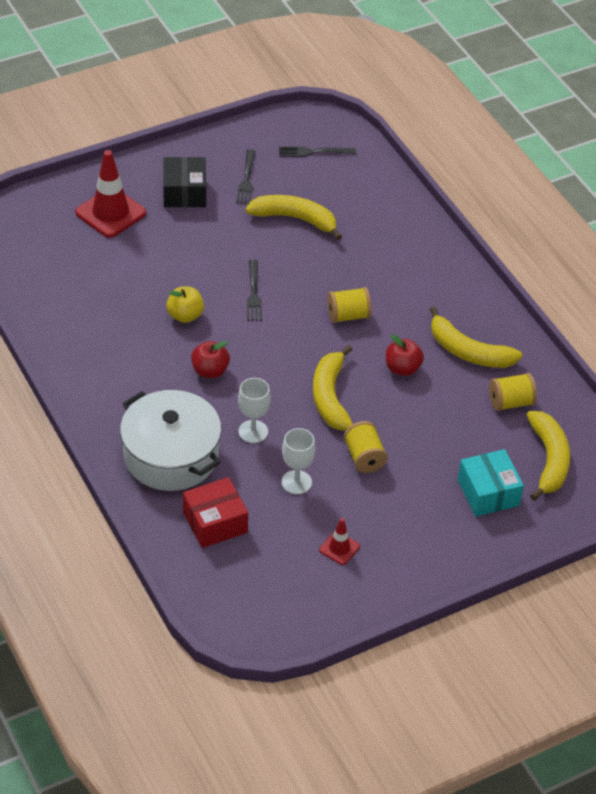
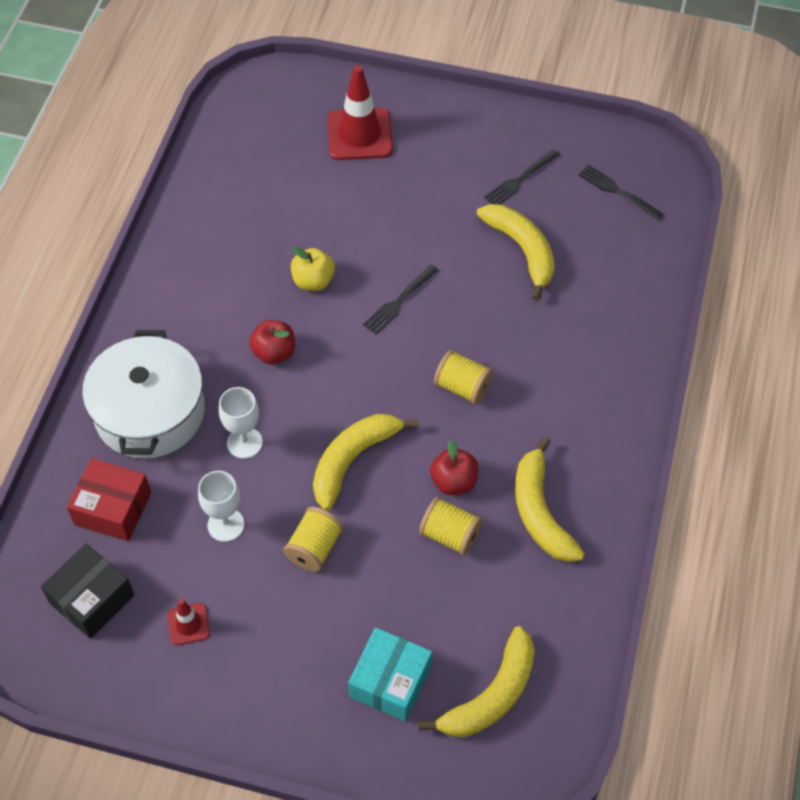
camera: 45 degrees right, 10 degrees up
(184, 192) = (447, 156): black box -> black box (92, 599)
(510, 402) = (522, 600): yellow spool -> yellow spool (450, 535)

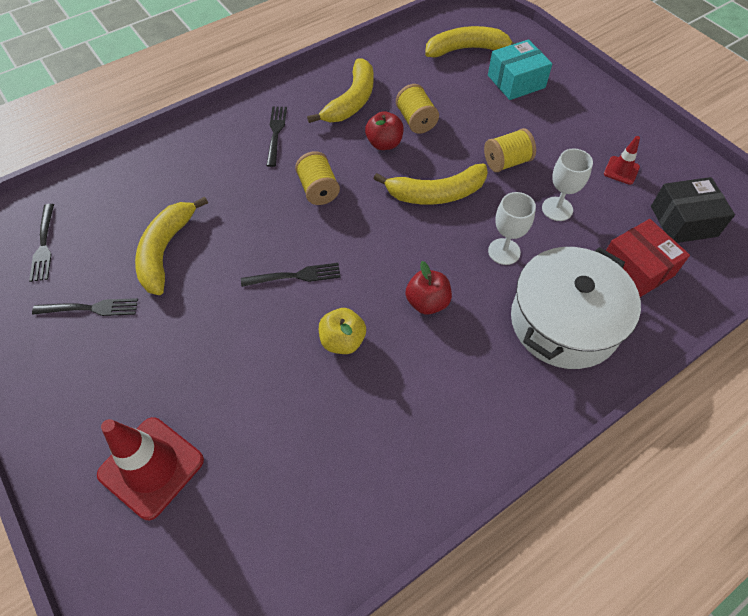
camera: 140 degrees left, 0 degrees up
(568, 417) = (276, 133): none -> black fork

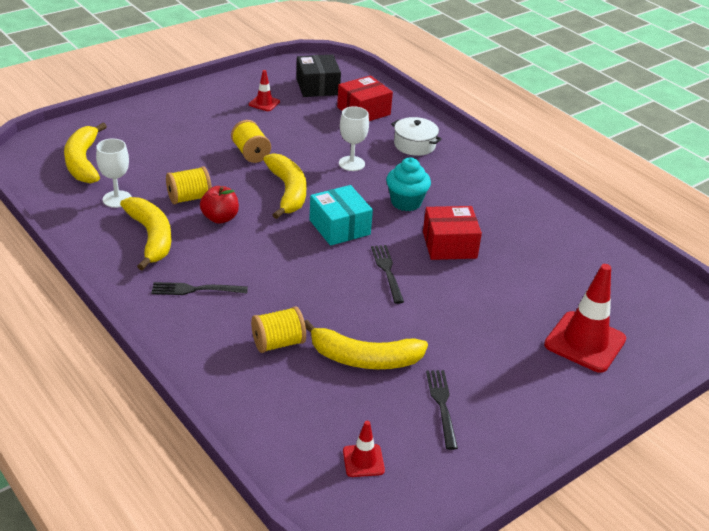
camera: 95 degrees left, 20 degrees down
(44, 245) = (363, 461): black fork -> red traffic cone
(318, 190) = (281, 259): yellow spool -> yellow spool (278, 343)
(342, 341) = (449, 245): yellow apple -> red box
(352, 101) = (151, 237): yellow banana -> yellow banana turned 45 degrees clockwise
(427, 302) = (406, 202): red apple -> turquoise cupcake
(516, 81) = (142, 139): turquoise box -> turquoise box (339, 227)
(557, 209) = (306, 135): white goblet -> white goblet (117, 199)
(564, 322) = (414, 145): white pot -> white pot, size x0.52

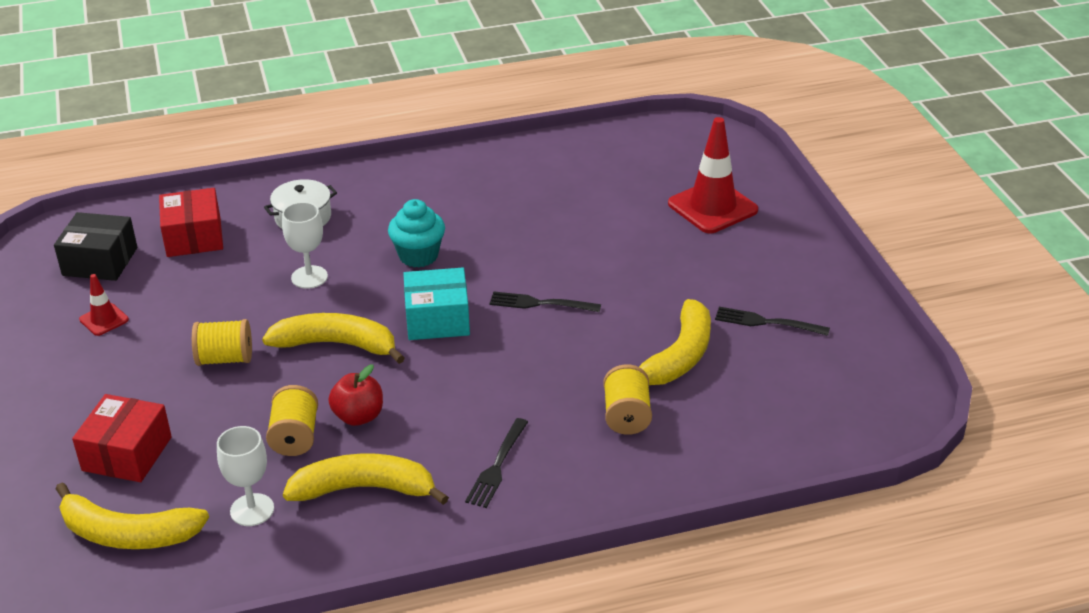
camera: 65 degrees left, 0 degrees up
(363, 461) = (826, 394): red traffic cone -> none
(449, 245) = (517, 246): red box -> red box (127, 454)

